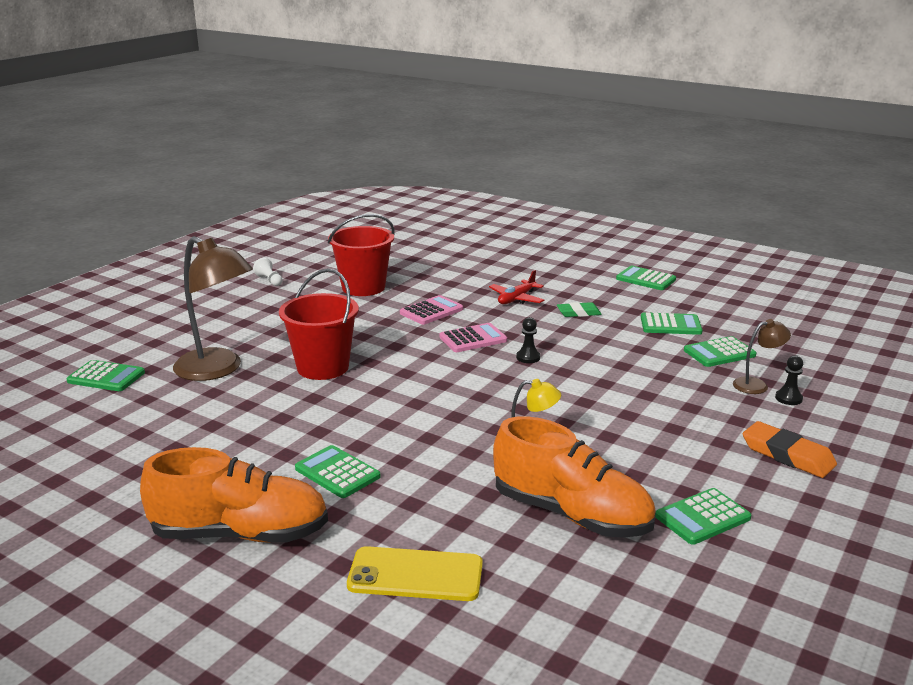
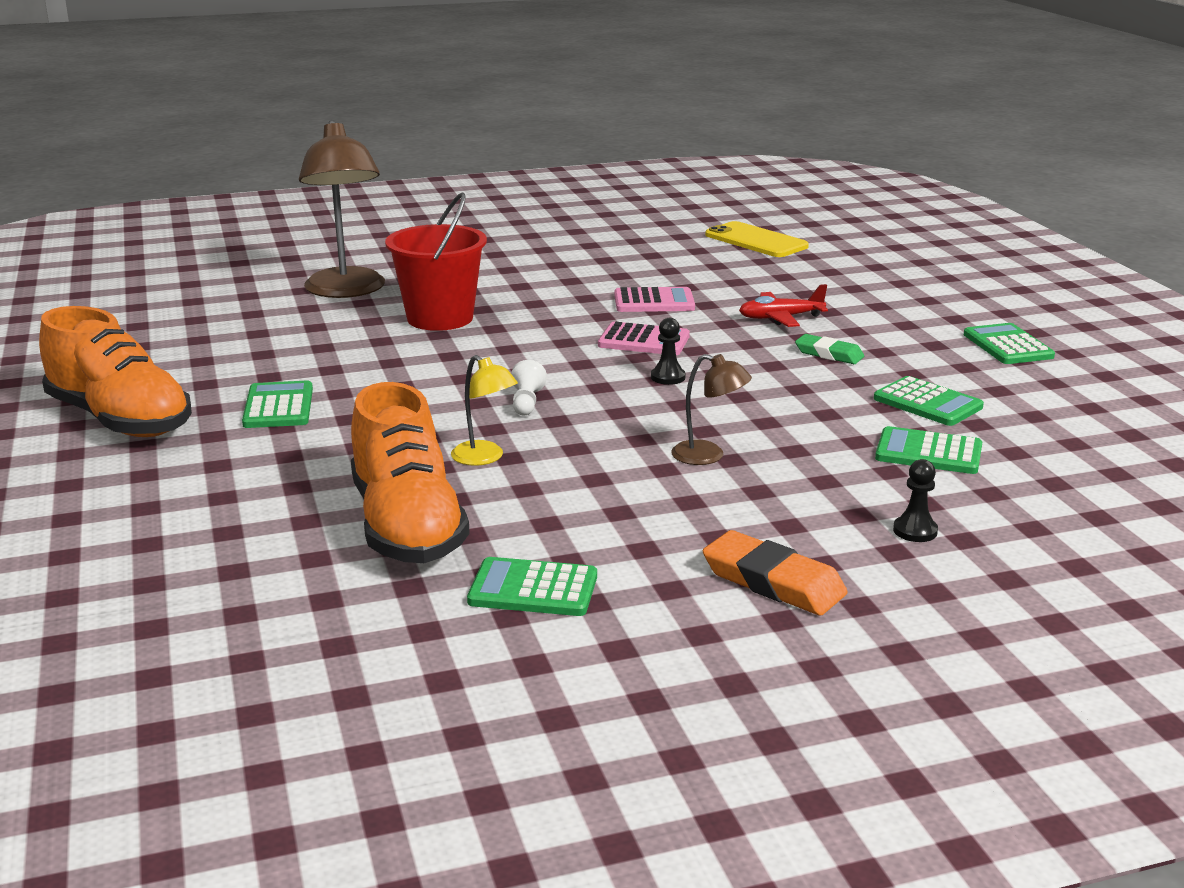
camera: 40 degrees right, 0 degrees up
(106, 377) = (251, 268): green calculator -> none
(269, 280) = (545, 228): white pawn -> white pawn (526, 402)
(363, 287) = (627, 259): red bucket -> none
(415, 575) = (180, 508): yellow phone -> yellow phone (756, 241)
(757, 385) = (902, 502): brown lamp -> brown lamp (708, 456)
(787, 455) = (773, 582): orange eraser -> orange eraser turned 45 degrees counterclockwise

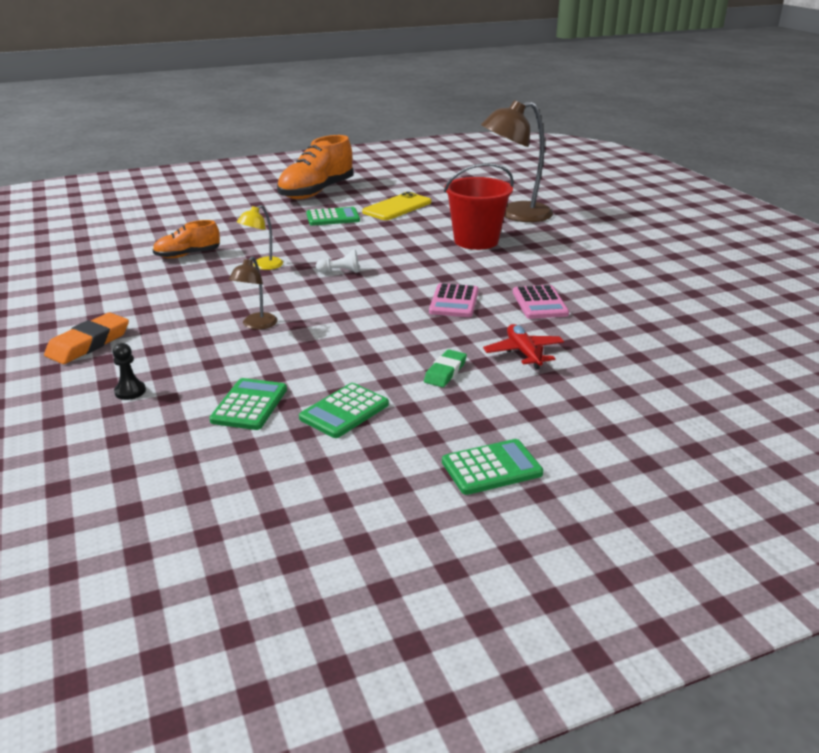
camera: 85 degrees right, 5 degrees up
(407, 526) = (188, 255): orange shoe -> orange shoe, size x0.55
(533, 589) = (111, 285): green calculator -> none
(668, 377) = (386, 311): black pawn -> none
(756, 241) = (737, 344): yellow phone -> yellow phone (397, 207)

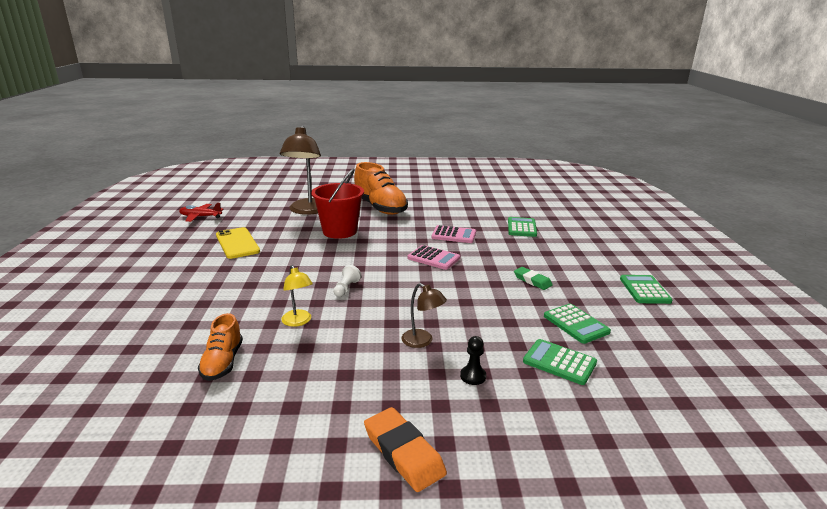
camera: 70 degrees left, 5 degrees down
(130, 391) = (520, 427): black pawn -> black pawn (473, 376)
(316, 192) = (145, 269): orange shoe -> orange shoe (380, 207)
(333, 217) = (223, 272): green calculator -> green calculator (521, 227)
(523, 353) = (516, 254): red plane -> red plane (200, 217)

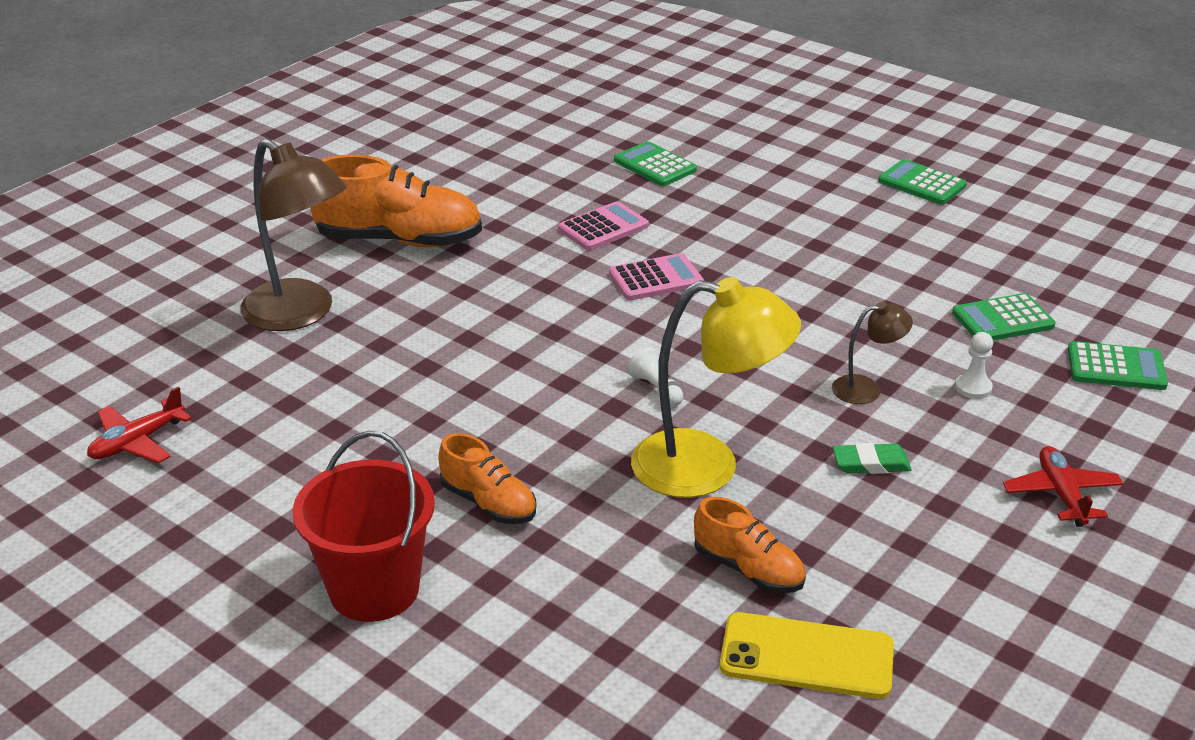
camera: 50 degrees left, 10 degrees up
(220, 283) = (488, 503): none -> orange shoe
(237, 243) = (342, 437): yellow phone -> yellow phone (806, 656)
(298, 322) = (707, 467): yellow lamp -> yellow lamp, size x2.03
(339, 231) = (443, 317): red bucket -> red bucket (374, 589)
(403, 452) = (1061, 494): orange eraser -> red plane
(473, 376) = (973, 388): black pawn -> white pawn
(532, 281) = (813, 240): green eraser -> green eraser (871, 463)
(576, 324) = (942, 267): green calculator -> green calculator (1116, 367)

